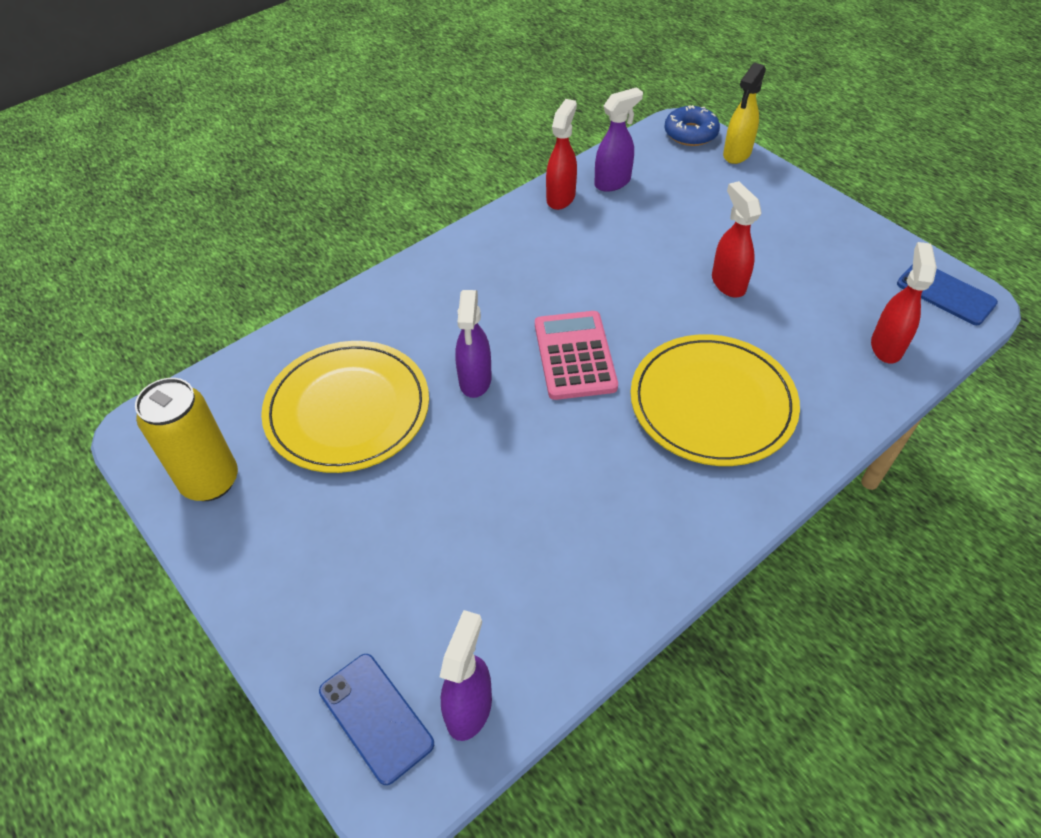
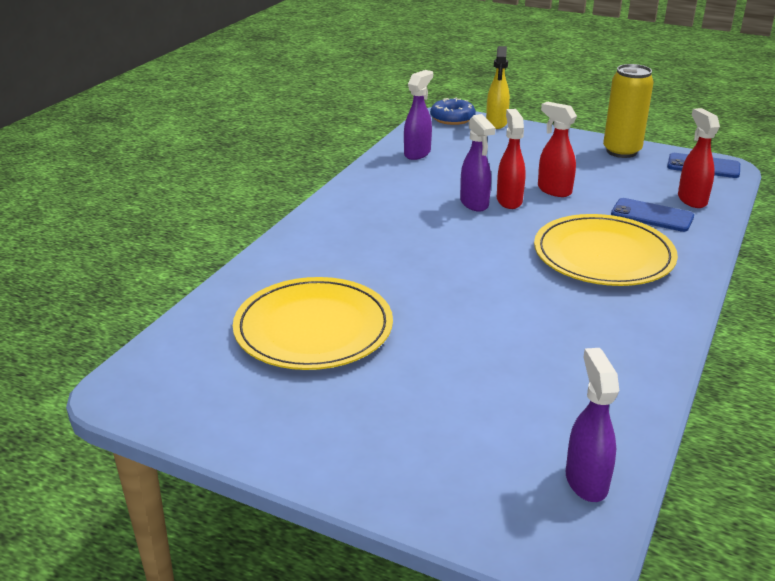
camera: 25 degrees left, 20 degrees down
(210, 481) = (222, 406): yellow can -> yellow can (621, 151)
(376, 717) = (514, 513): blue phone -> blue phone (652, 215)
(475, 381) = (409, 285): purple spray bottle -> purple spray bottle (474, 204)
(561, 197) = (384, 169): red spray bottle -> red spray bottle (509, 200)
(574, 356) = (476, 253): pink calculator -> none

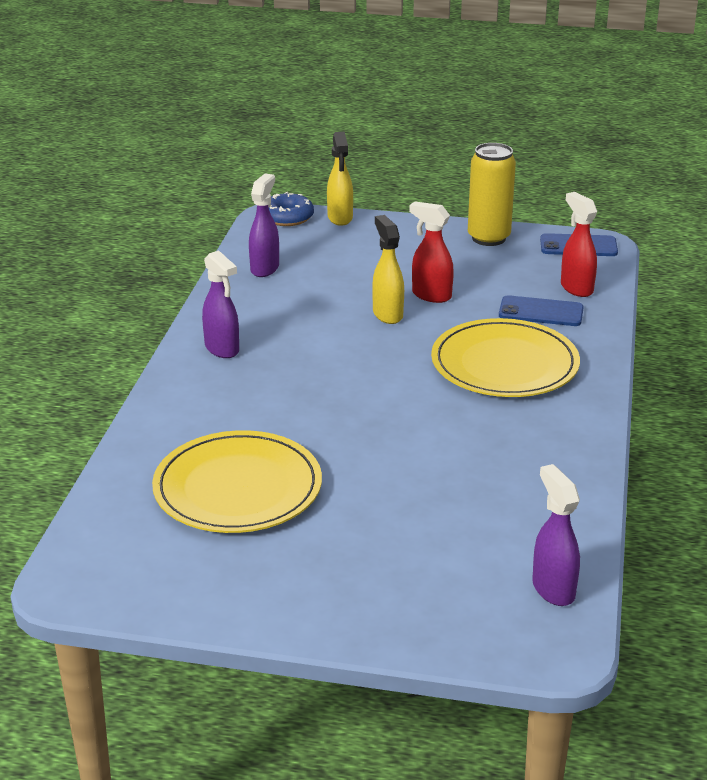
camera: 15 degrees left, 0 degrees up
(474, 204) = (351, 323): purple spray bottle -> purple spray bottle (222, 349)
(509, 200) = (387, 314): red spray bottle -> yellow spray bottle

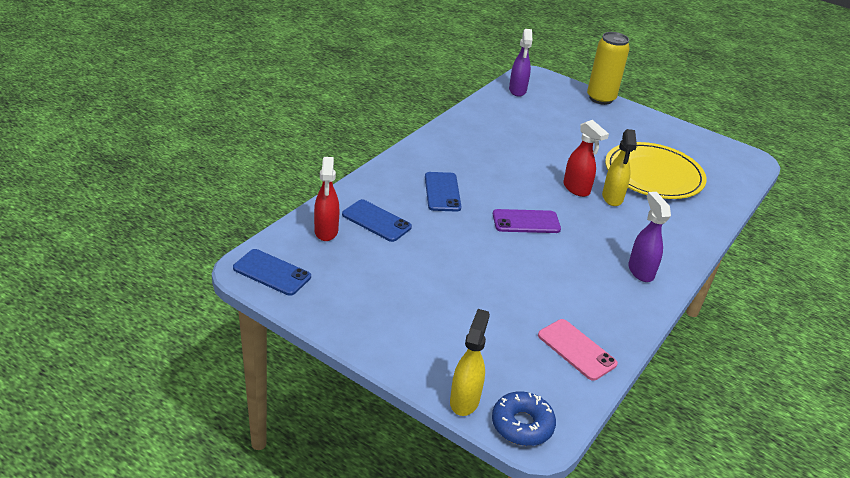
camera: 160 degrees left, 5 degrees up
(265, 268) = (576, 350): purple spray bottle -> pink phone
(380, 361) = (526, 222): none -> purple phone
(387, 314) = (495, 259): yellow spray bottle -> yellow spray bottle (612, 198)
(431, 295) = (447, 265): red spray bottle -> red spray bottle (576, 189)
(488, 238) = (340, 312): yellow can -> yellow can (600, 98)
(504, 364) = (442, 192): yellow plate -> blue phone

